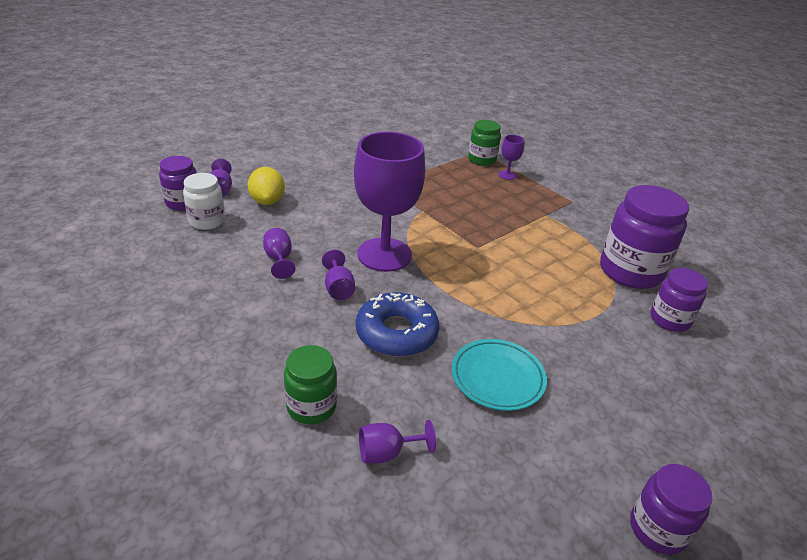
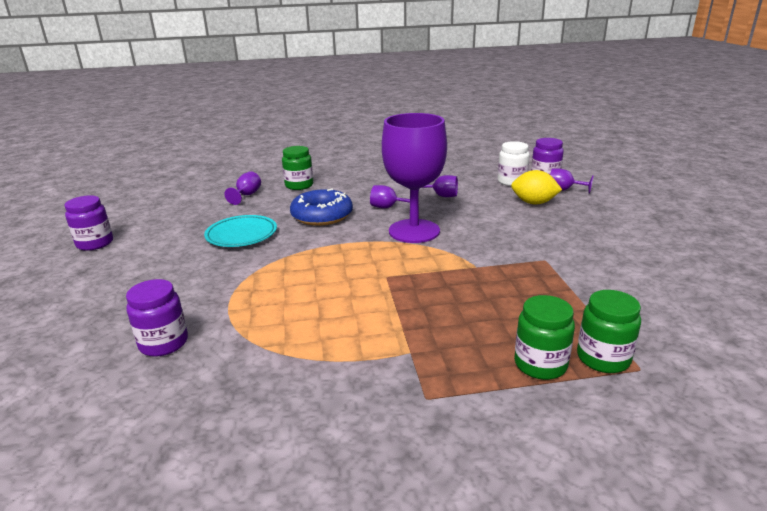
camera: 125 degrees right, 10 degrees down
(507, 175) = (540, 364): purple goblet -> green jar
(630, 271) = (246, 361): purple jar -> none

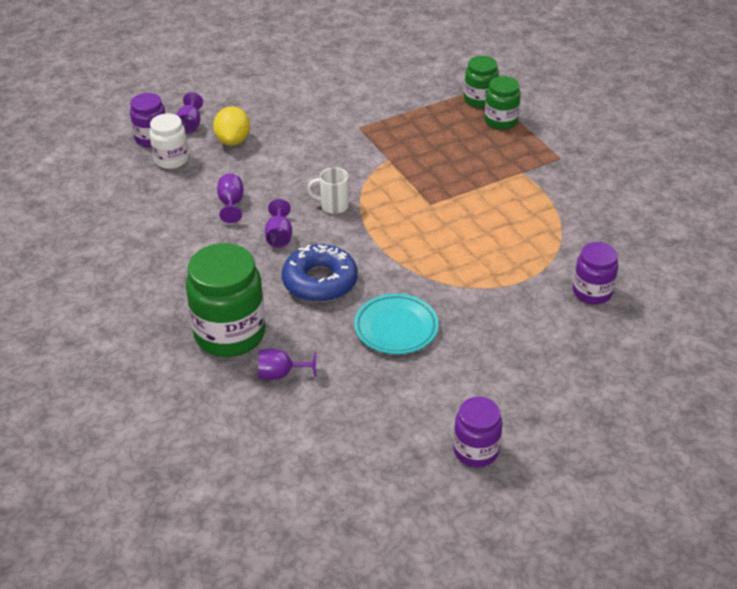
camera: 110 degrees left, 15 degrees up
(299, 185) = (230, 334): green jar -> green jar, size x1.74
(414, 231) = (333, 206): purple goblet -> white mug

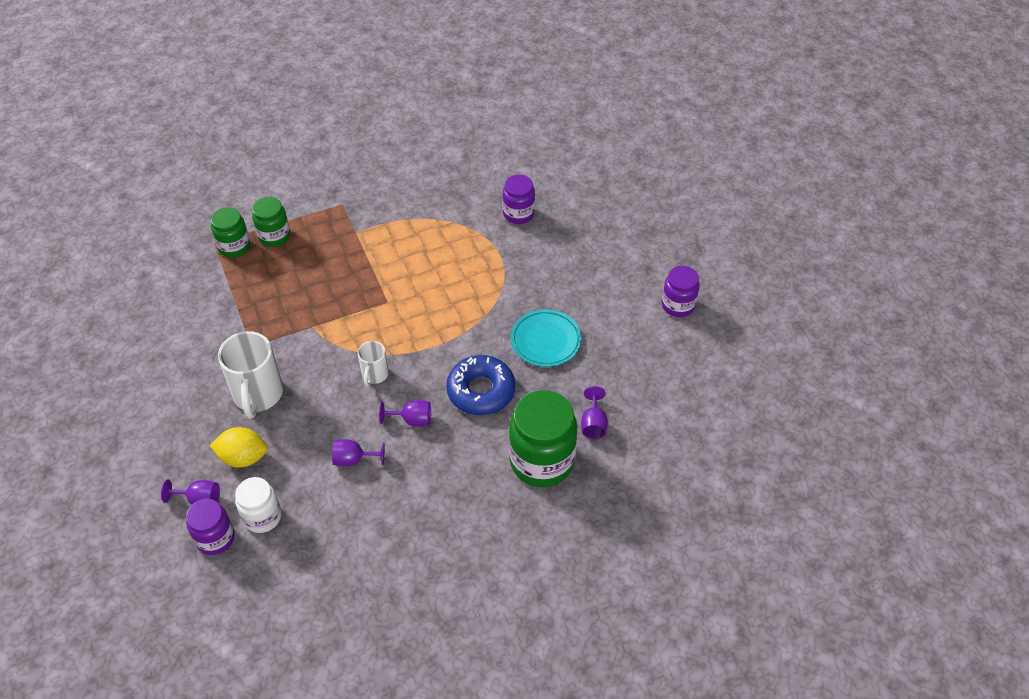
camera: 85 degrees left, 10 degrees up
(302, 139) = (258, 395): none -> white mug

